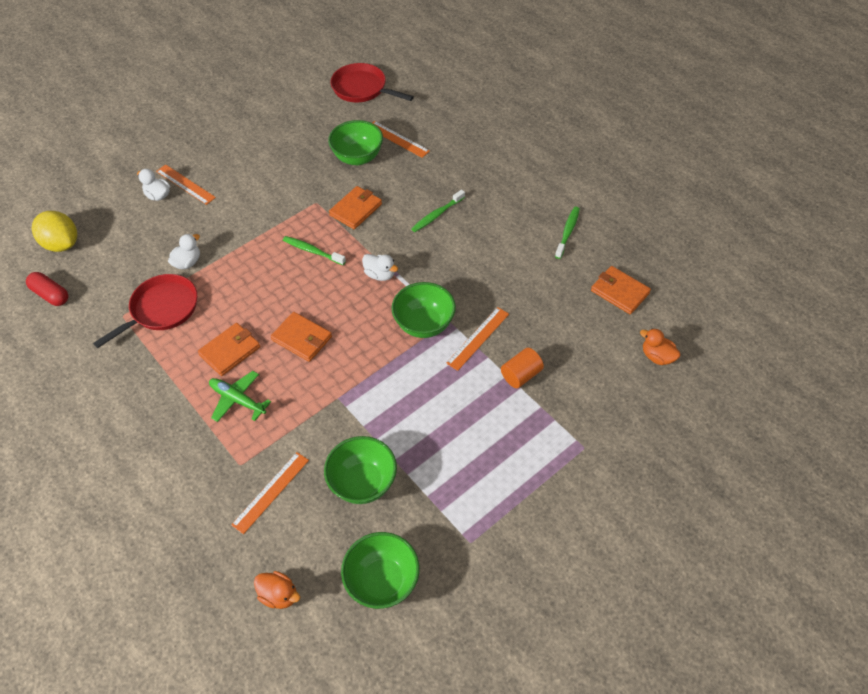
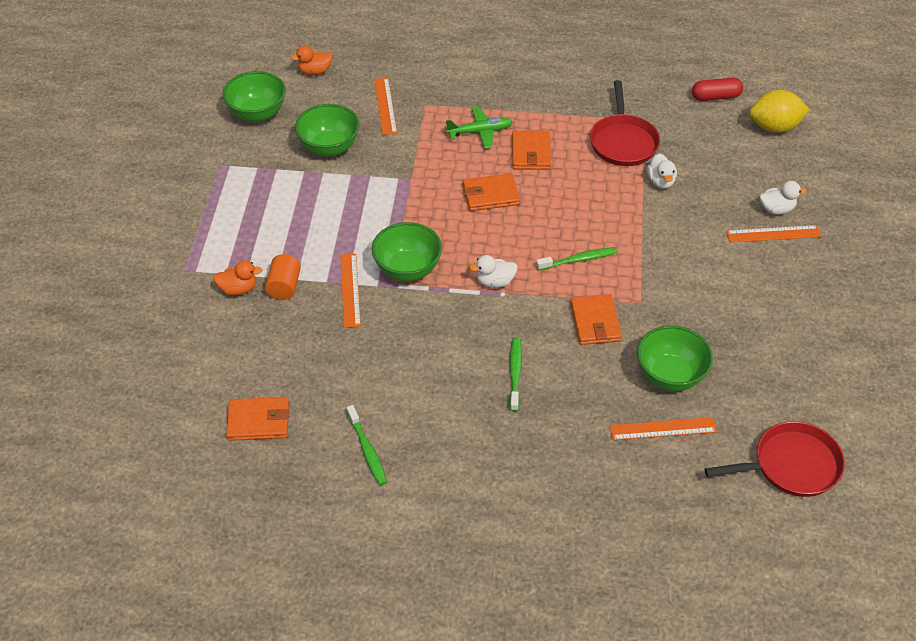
camera: 135 degrees right, 5 degrees down
(657, 356) = (175, 382): orange duck -> orange duck (238, 289)

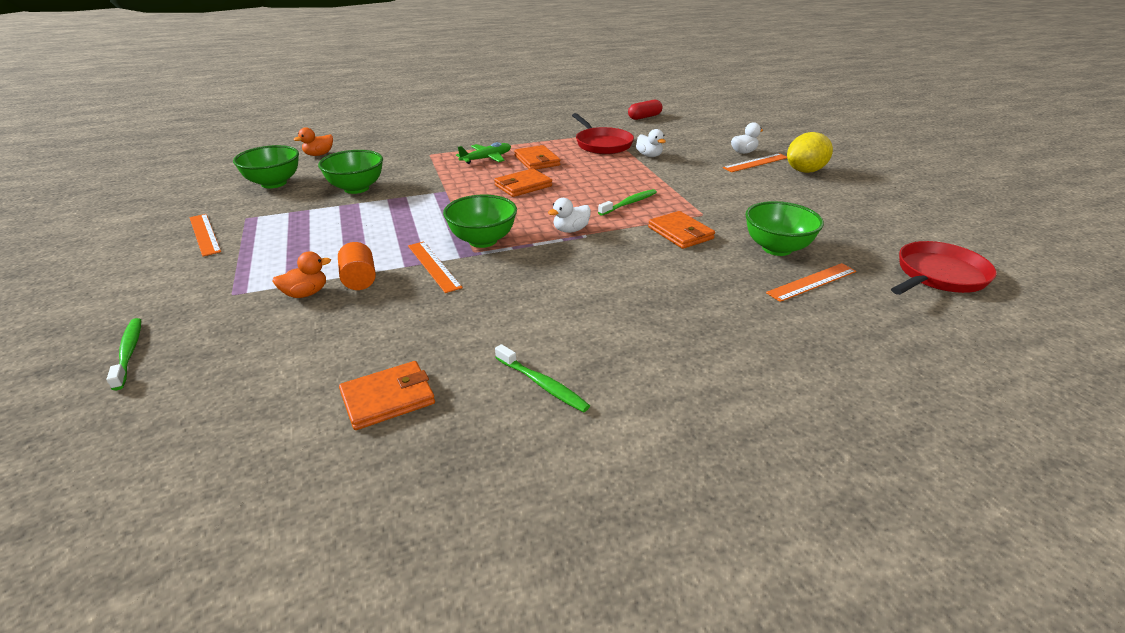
camera: 25 degrees left, 15 degrees down
(385, 106) = (394, 160): orange ruler -> orange ruler (204, 234)
(515, 373) = (644, 281): green toothbrush -> green toothbrush (129, 353)
(774, 127) = (697, 122): yellow lemon -> yellow lemon (805, 171)

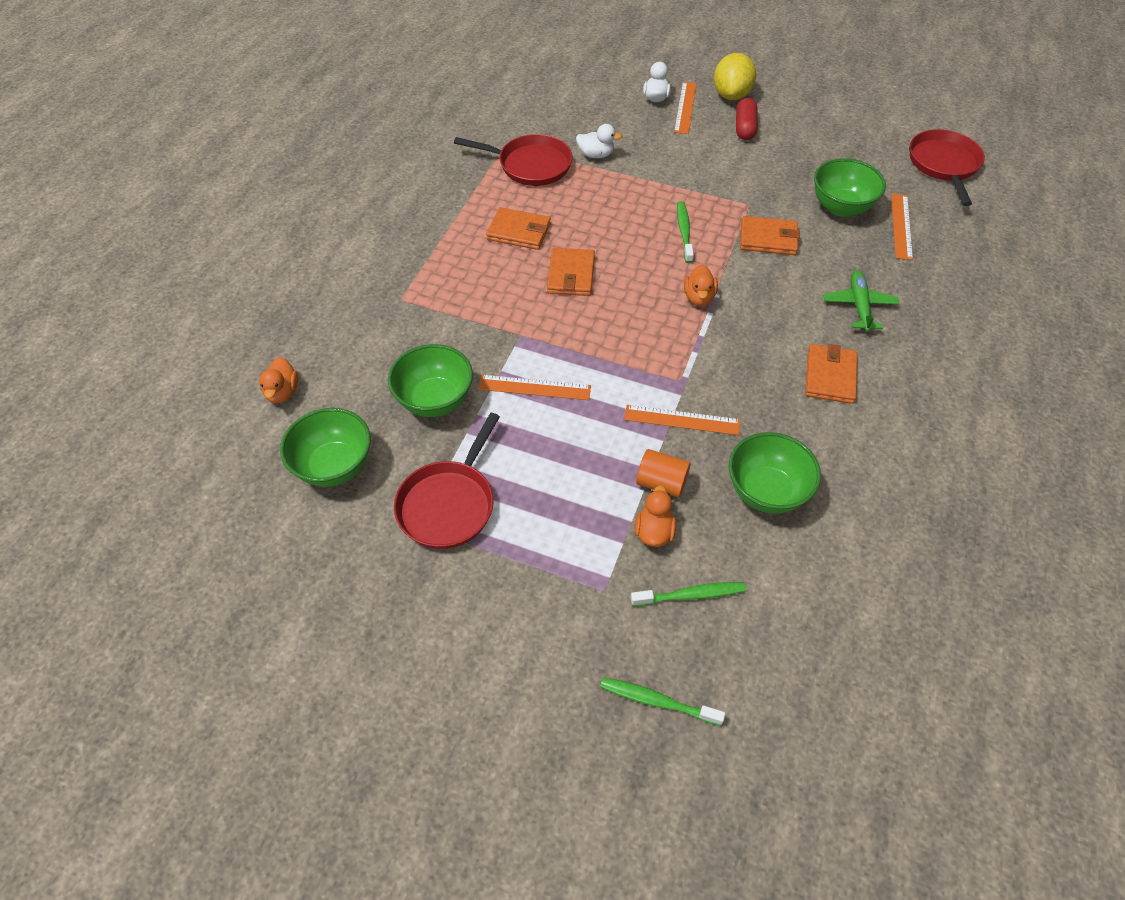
camera: 50 degrees left, 20 degrees up
(204, 234) = (427, 575): orange ruler -> orange ruler (534, 387)
(271, 220) = (449, 504): none -> red pan
(388, 398) = (869, 539): orange wallet -> orange wallet (830, 376)
(482, 240) = (663, 363): green bowl -> green bowl (766, 491)
(486, 158) = (469, 263): green plane -> green plane (859, 306)
(542, 384) = (915, 444): green toothbrush -> green toothbrush (690, 595)
(570, 230) = (699, 297): white duck -> orange duck
(644, 117) = (494, 94): red capsule -> red capsule (744, 128)

